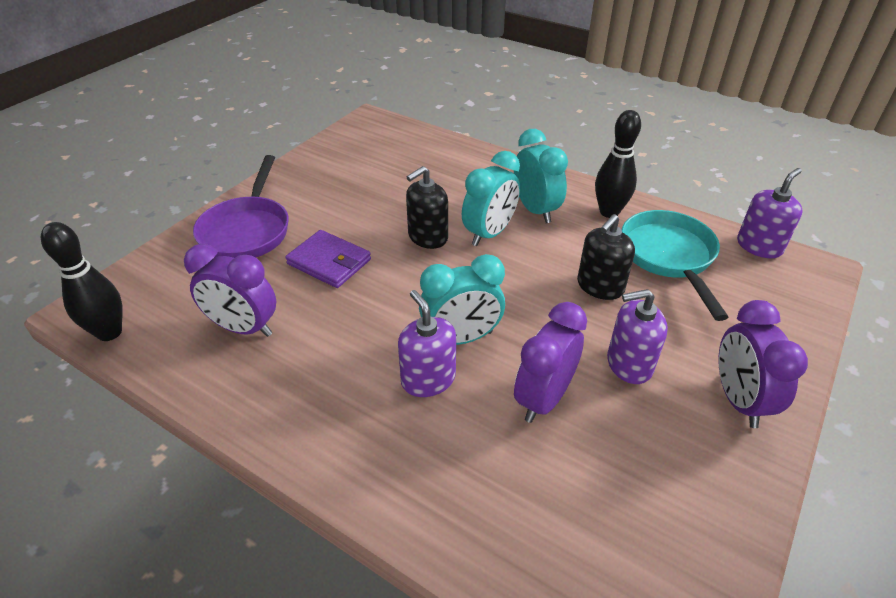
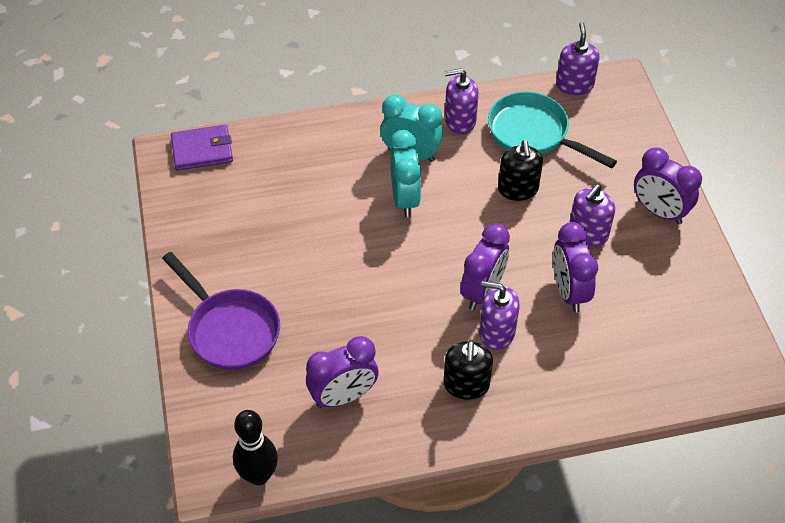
camera: 45 degrees left, 10 degrees up
(329, 262) = (328, 306): purple wallet -> purple wallet (202, 150)
(427, 237) = (367, 233): black soap dispenser -> black soap dispenser (466, 385)
(461, 338) = (482, 291): turquoise clock -> purple clock
(609, 212) = (460, 120): black bowling pin -> purple soap dispenser

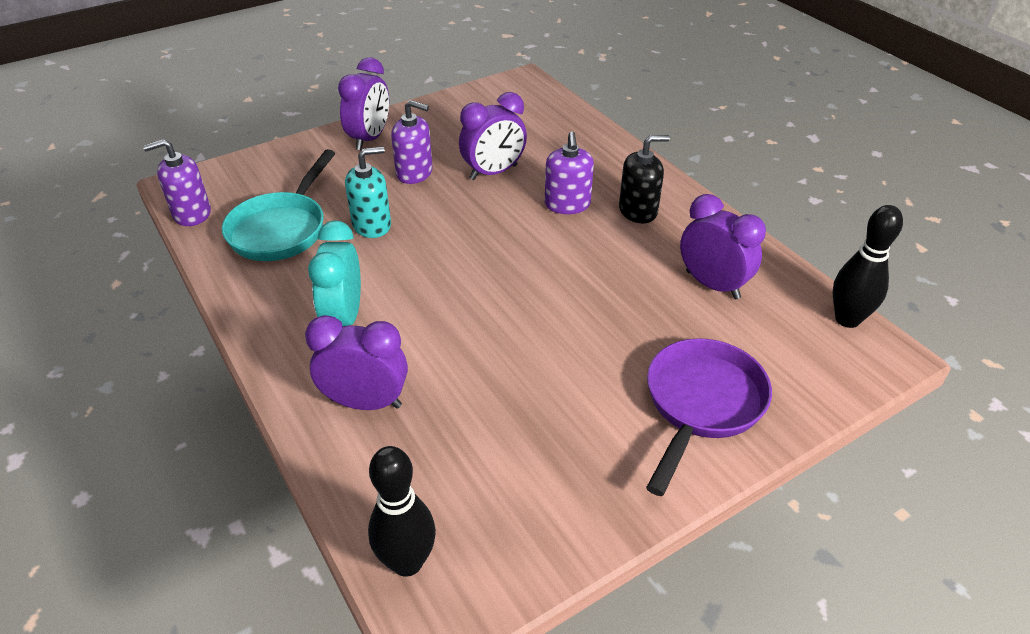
camera: 110 degrees left, 10 degrees down
(202, 150) = (407, 562): purple wallet -> black bowling pin
(405, 199) = (420, 306): turquoise clock -> none
(460, 120) = (271, 289): purple soap dispenser -> none
(482, 291) = (523, 222): purple clock -> purple clock (366, 402)
(518, 189) = (372, 225): black soap dispenser -> turquoise soap dispenser

